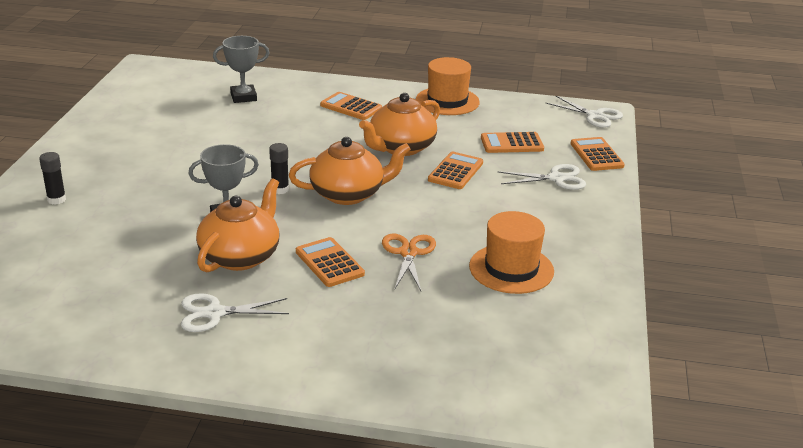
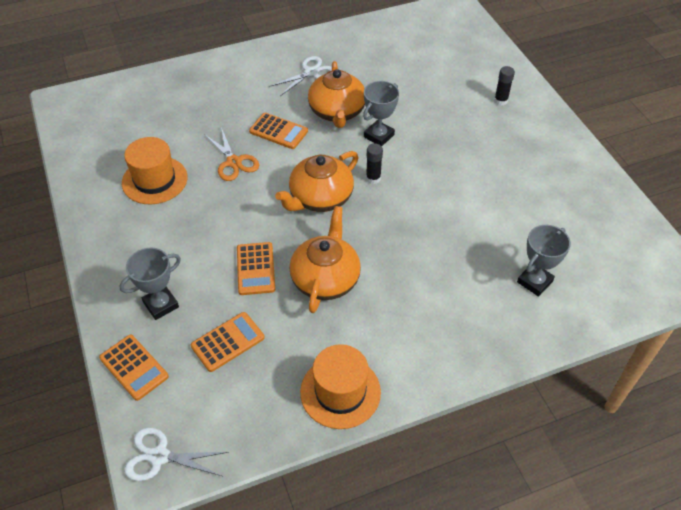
camera: 150 degrees right, 20 degrees up
(351, 107) = (424, 321): orange calculator -> none
(556, 178) = (161, 305): white scissors -> grey trophy

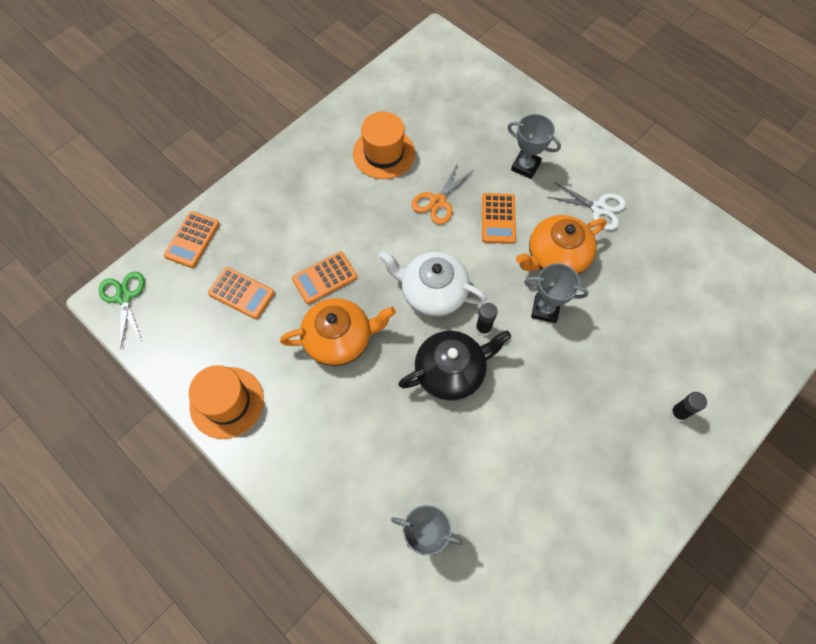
camera: 65 degrees right, 15 degrees up
(159, 456) = (124, 297): white scissors -> green scissors
(161, 305) = (257, 227): grey trophy -> grey trophy (525, 166)
(320, 198) = (432, 292): orange teapot -> white teapot
(400, 213) = (451, 371): none -> black teapot

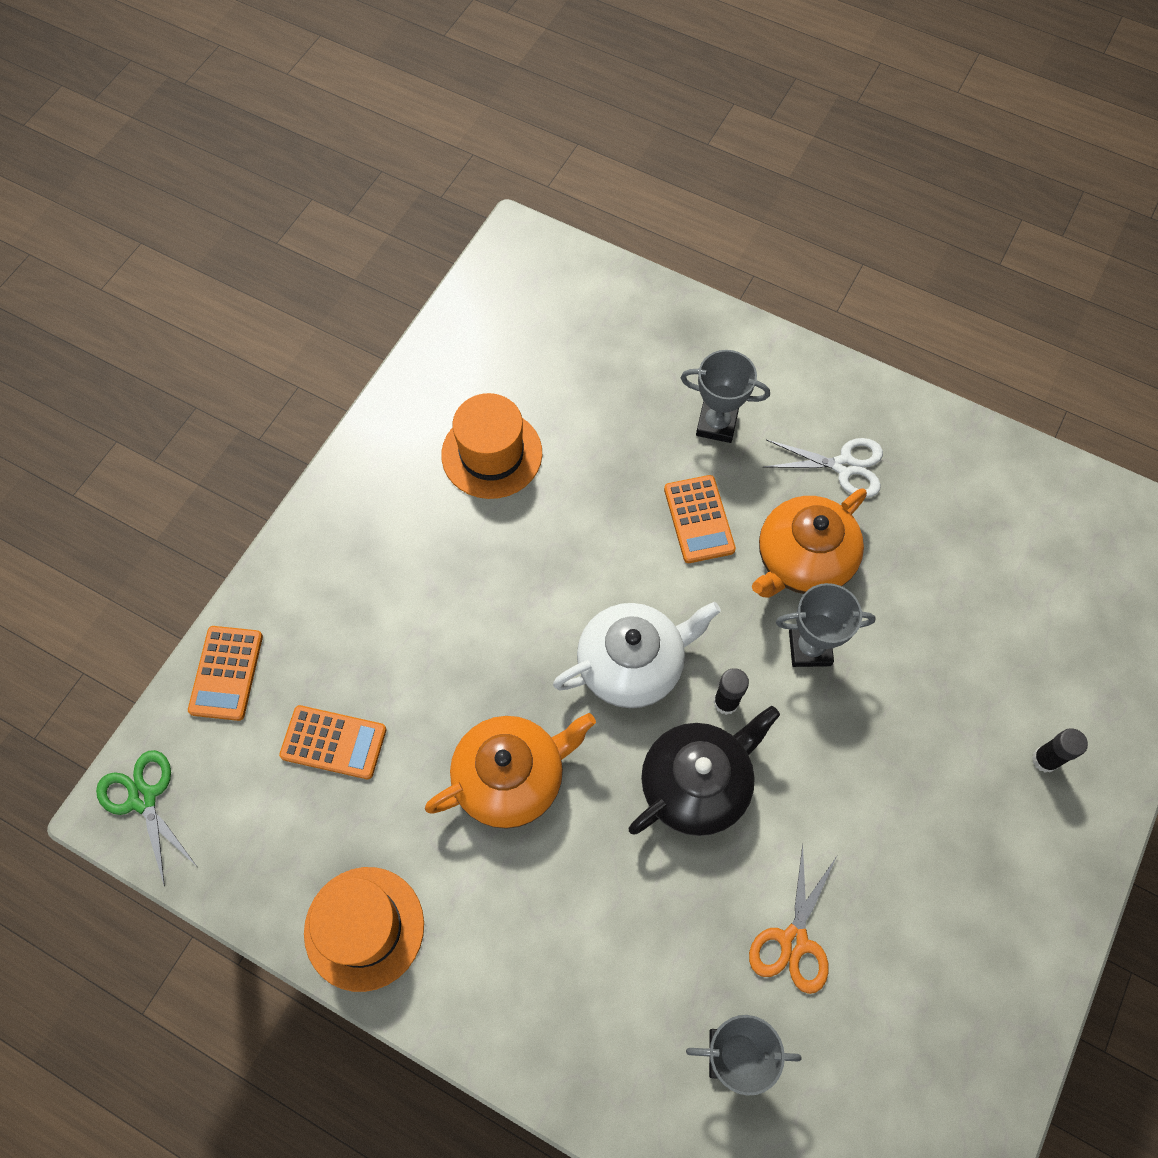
camera: 15 degrees left, 0 degrees up
(324, 278) = (459, 683): orange calculator -> none
(432, 292) = (632, 664): white teapot -> white teapot turned 150 degrees clockwise
(438, 201) = (599, 513): orange scissors -> orange scissors (794, 941)

